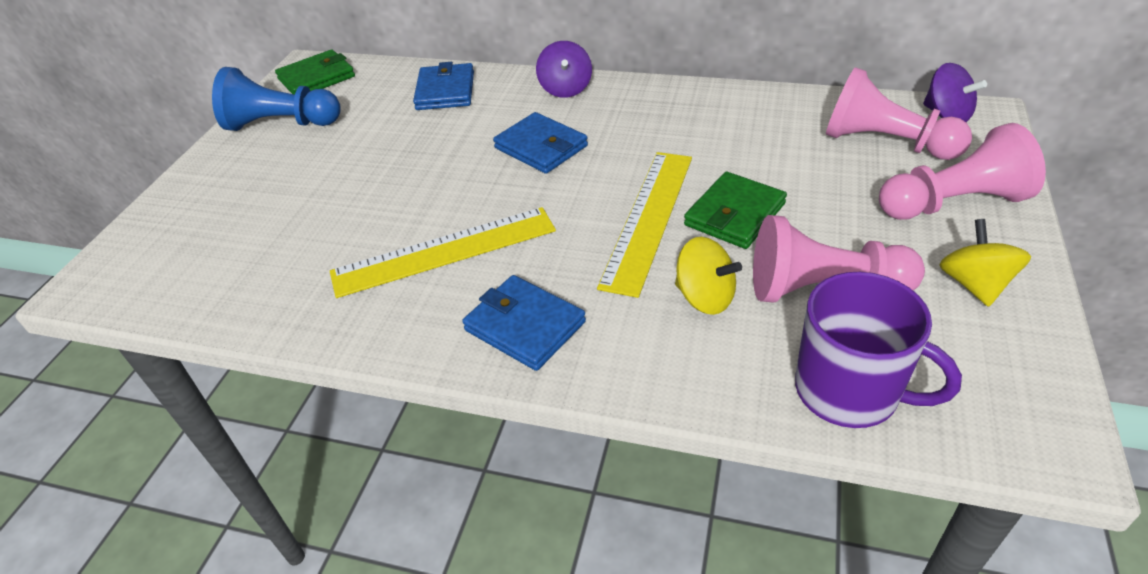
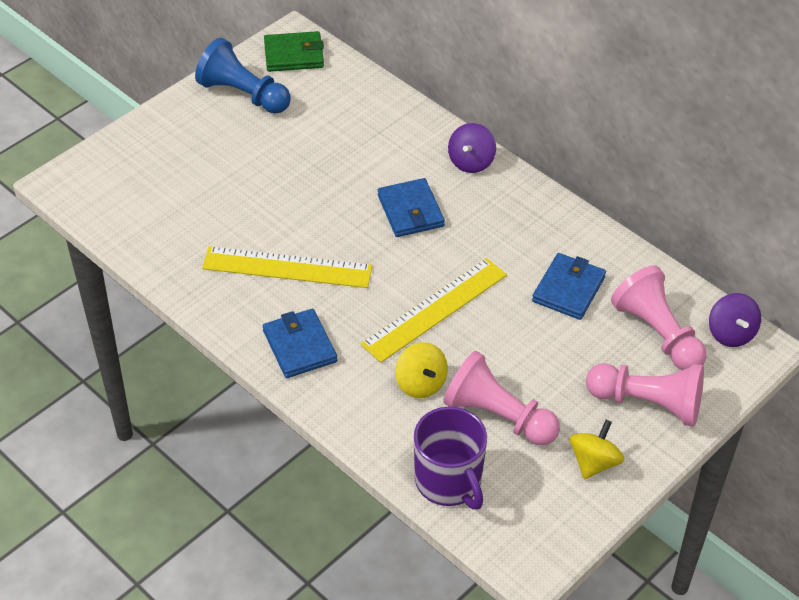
camera: 25 degrees right, 5 degrees up
(445, 91) = (380, 118): blue wallet -> blue wallet (568, 289)
(734, 214) = (494, 335): green wallet -> none

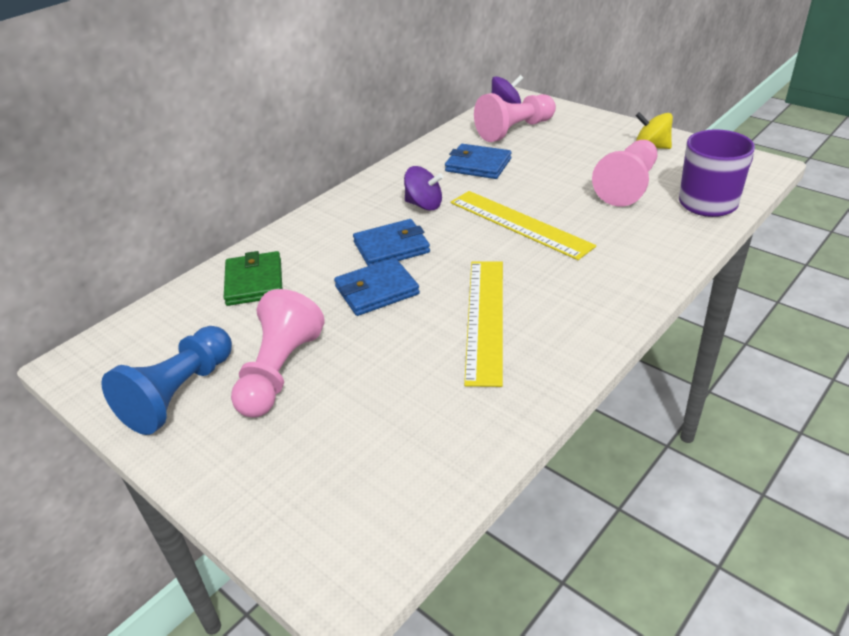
camera: 90 degrees left, 10 degrees down
(294, 55) = (113, 357): green wallet -> green wallet (254, 282)
(300, 346) = (595, 297): blue wallet -> blue wallet (377, 290)
(421, 383) = (610, 224): yellow spinning top -> none
(471, 162) = (322, 219): purple spinning top -> purple spinning top (424, 205)
(648, 403) = (584, 131): pink pawn -> pink pawn (279, 372)

